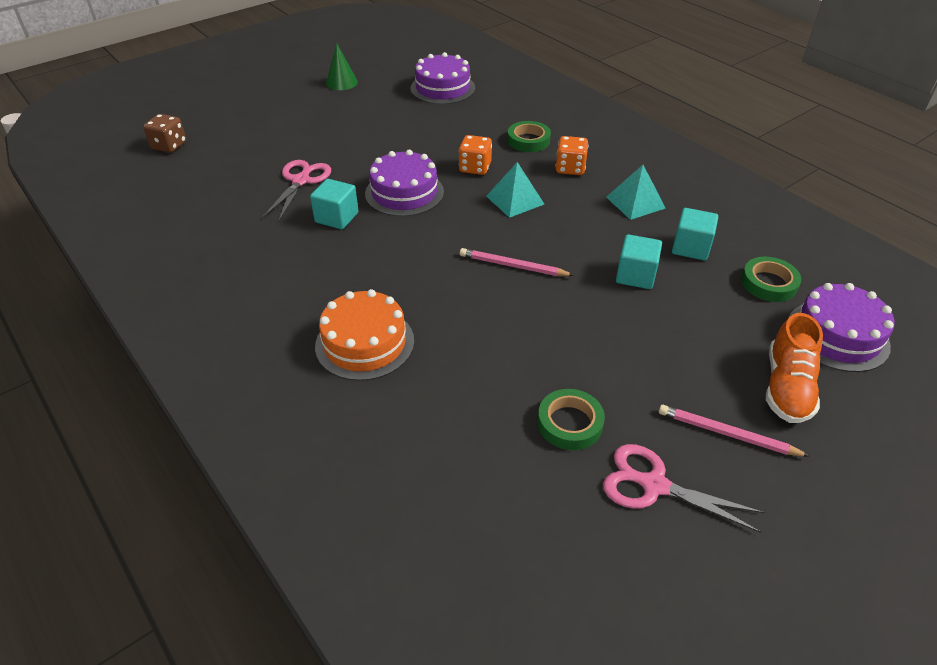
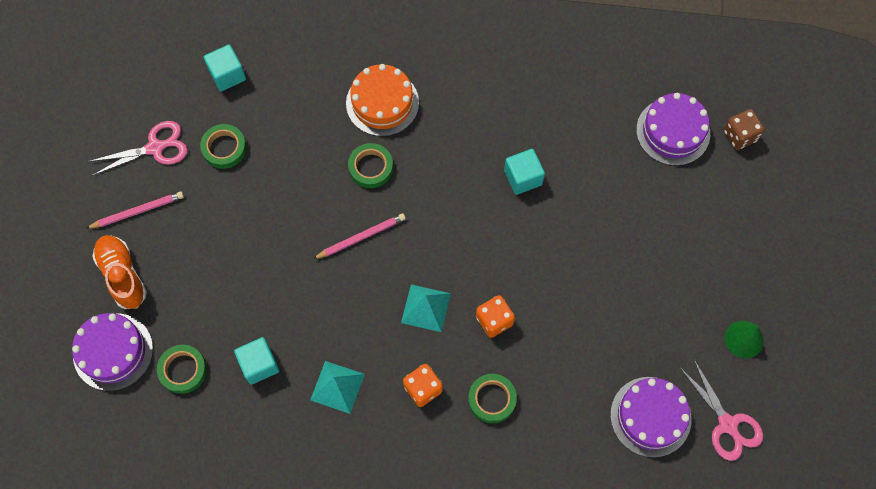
camera: 135 degrees right, 25 degrees up
(301, 181) = (595, 188): pink scissors -> pink scissors (727, 424)
(404, 193) = (510, 243): purple cake -> purple cake (673, 131)
(443, 304) = (371, 167): none -> green tape
(635, 275) = (275, 299): turquoise cube -> turquoise cube (227, 75)

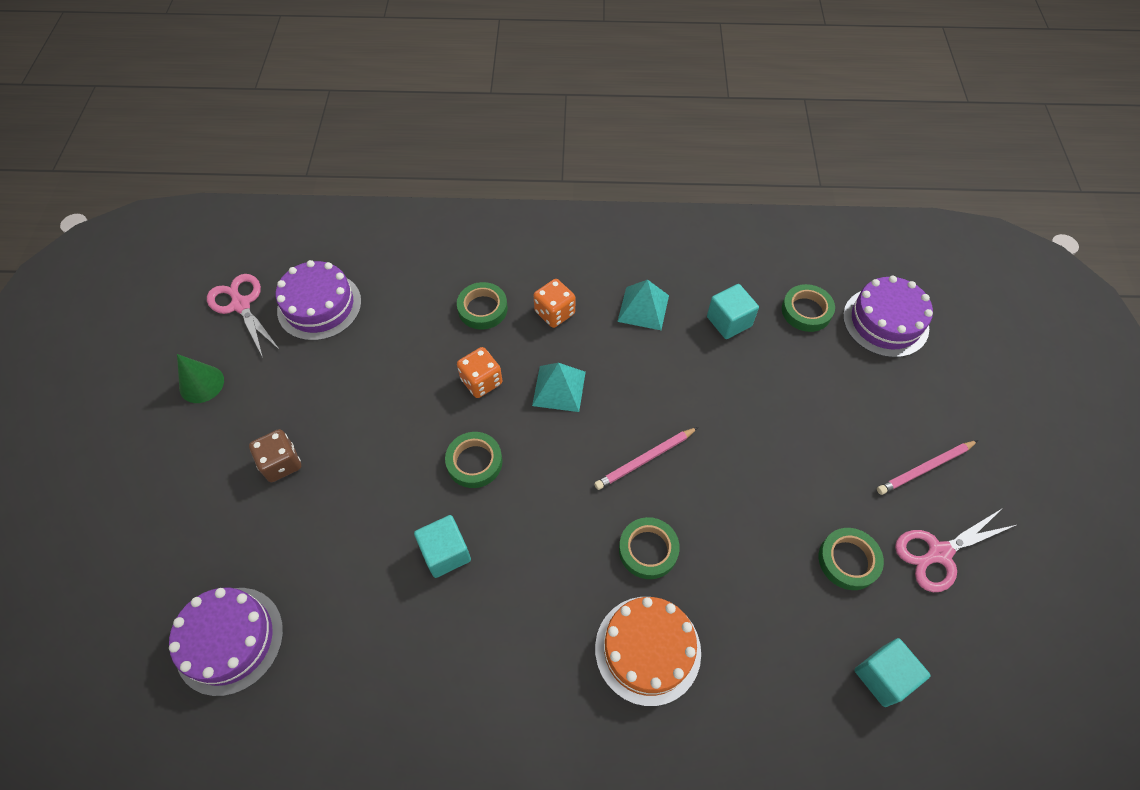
camera: 175 degrees right, 10 degrees down
(122, 275) = (909, 395): orange shoe -> none
(501, 246) = (474, 462): none -> green tape
(739, 136) = (134, 642): brown dice -> brown dice (281, 463)

